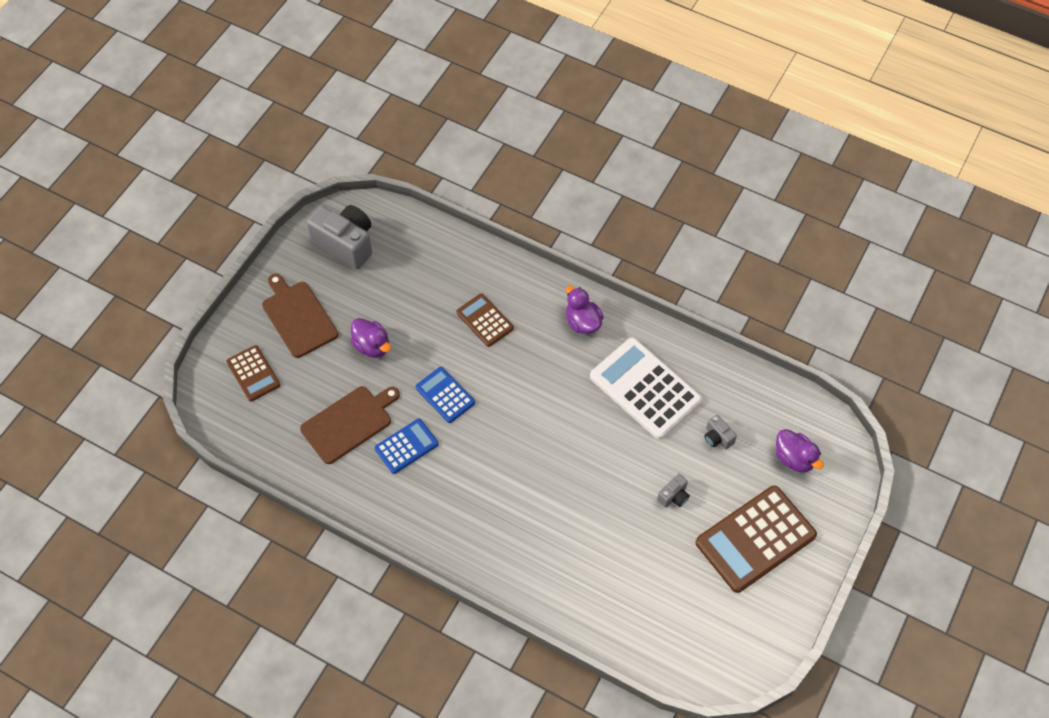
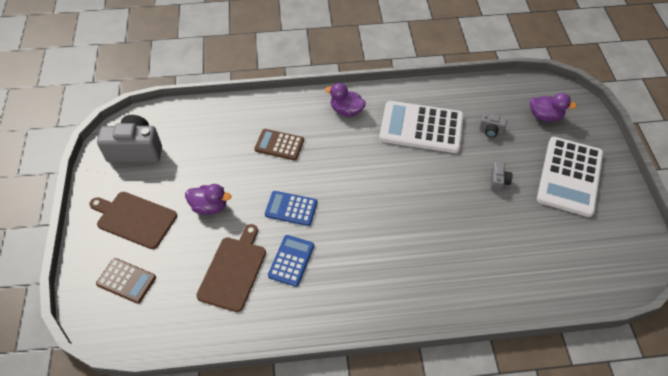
camera: 35 degrees left, 5 degrees down
(755, 539) = (569, 176): brown calculator -> white calculator

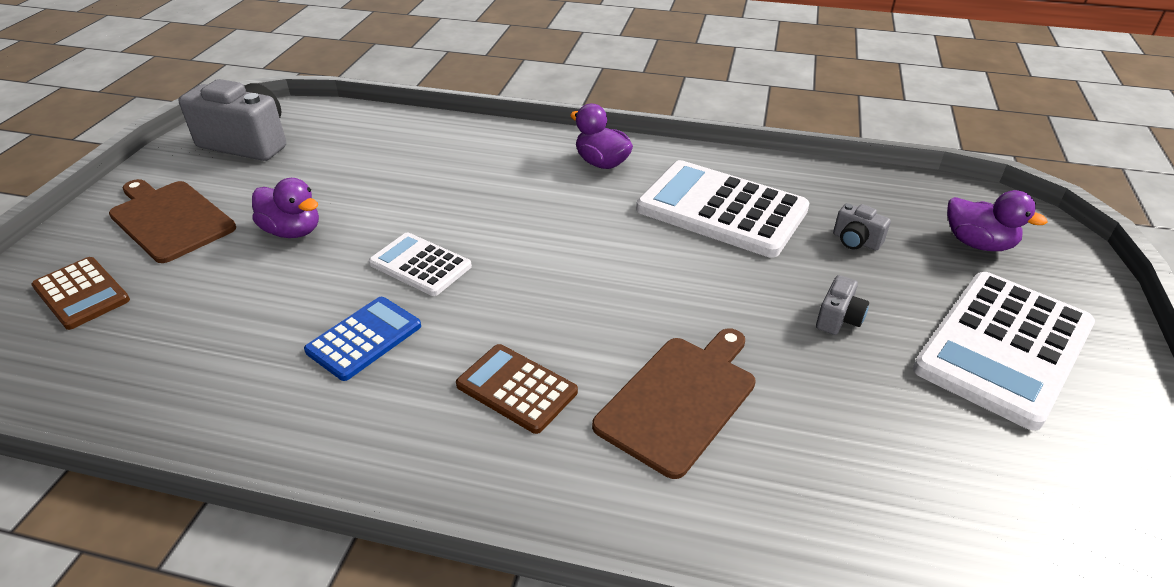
camera: 20 degrees right, 15 degrees down
(233, 270) = (256, 326): brown cutting board -> brown cutting board (680, 400)
(279, 145) = (463, 181): brown calculator -> brown calculator (516, 388)
(291, 208) = (420, 265): blue calculator -> white calculator

